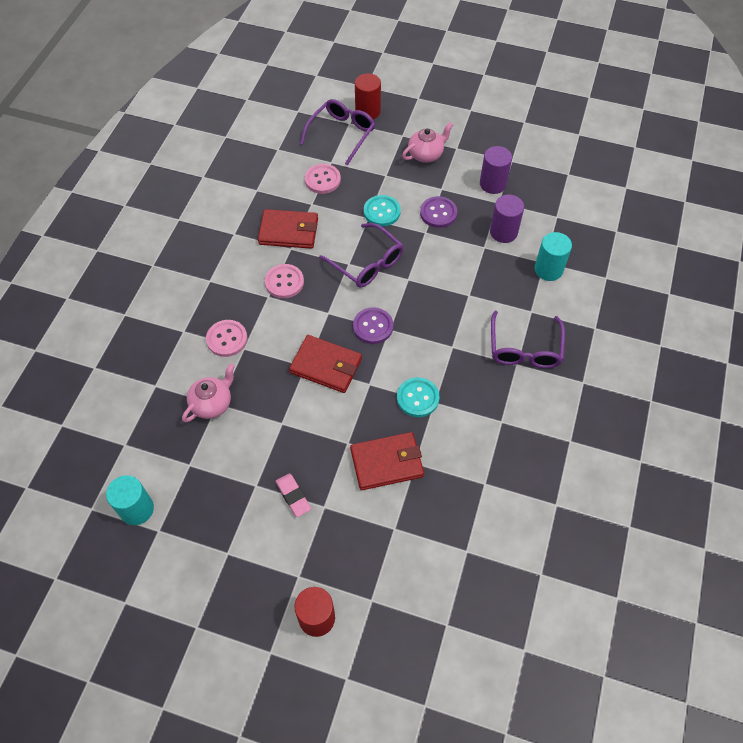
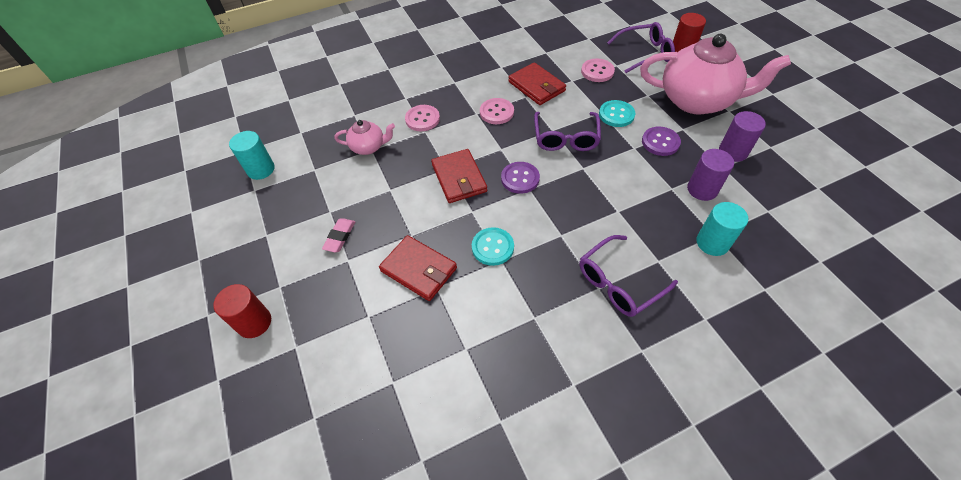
camera: 50 degrees right, 5 degrees down
(426, 154) = (697, 100): pink teapot -> pink teapot, size x2.16

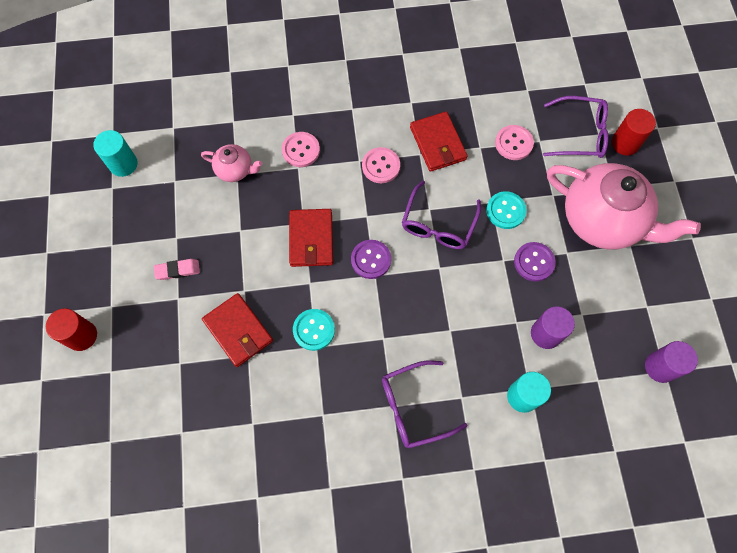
camera: 15 degrees right, 15 degrees up
(340, 237) = (177, 270): pink eraser -> pink eraser turned 45 degrees clockwise
(733, 152) = (603, 299): purple cylinder -> purple cylinder (660, 367)

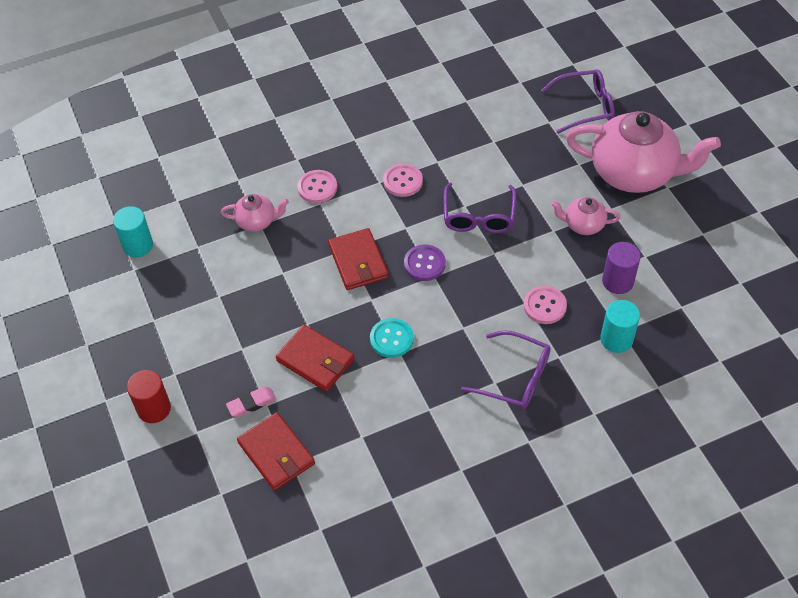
camera: 15 degrees left, 15 degrees down
(177, 270) = (232, 324): pink eraser -> pink eraser (251, 403)
(413, 407) = (515, 378): purple glasses -> purple glasses turned 120 degrees counterclockwise
(437, 143) = (451, 148): red wallet -> red wallet (276, 453)
(505, 211) = (539, 188): turquoise button -> none
(513, 143) = (525, 130): pink button -> pink button (544, 306)
(534, 262) = (583, 225): purple button -> pink teapot
(625, 143) = (630, 104): red cylinder -> none
(660, 367) = (734, 280): purple cylinder -> none

